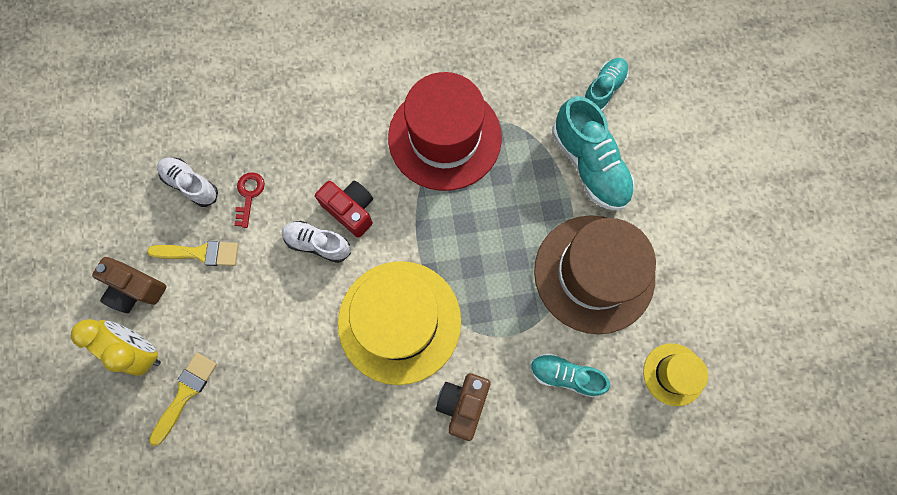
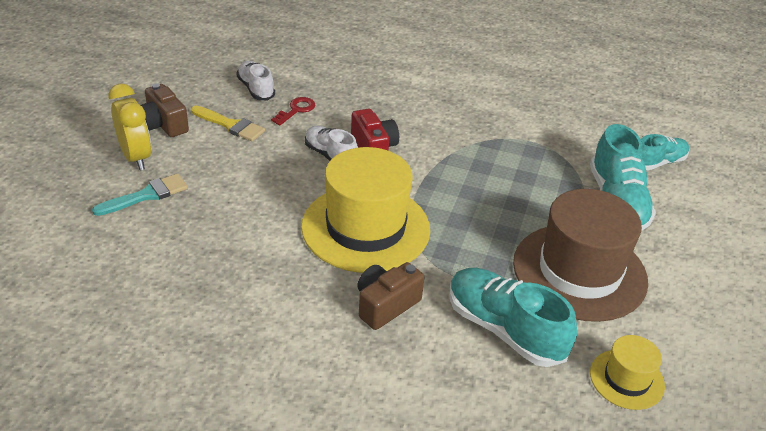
camera: 25 degrees right, 35 degrees down
(185, 393) = (146, 195): yellow brush -> turquoise brush
(445, 137) = (488, 138): red hat -> none
(565, 375) = (504, 329): turquoise shoe -> turquoise shoe, size x1.63

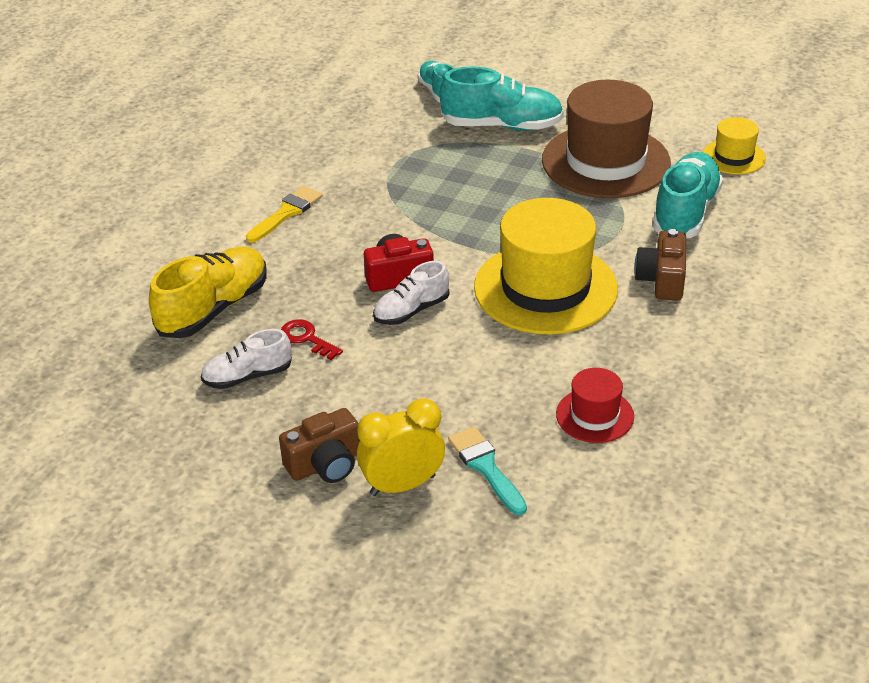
camera: 80 degrees left, 0 degrees up
(196, 254) = (595, 415): none -> red hat
(230, 125) = (335, 398): yellow brush -> yellow brush (286, 213)
(328, 71) = (213, 309): none -> yellow shoe
(385, 305) = (662, 280): brown camera -> brown camera turned 45 degrees clockwise
(504, 329) = (685, 212): turquoise shoe -> turquoise shoe turned 150 degrees clockwise

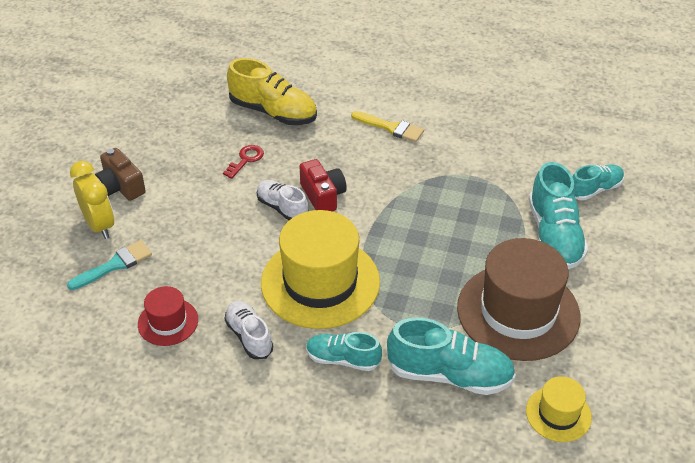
camera: 80 degrees right, 5 degrees up
(247, 376) = (205, 139): white shoe -> white shoe (249, 336)
(662, 280) = (342, 359): brown camera -> turquoise shoe

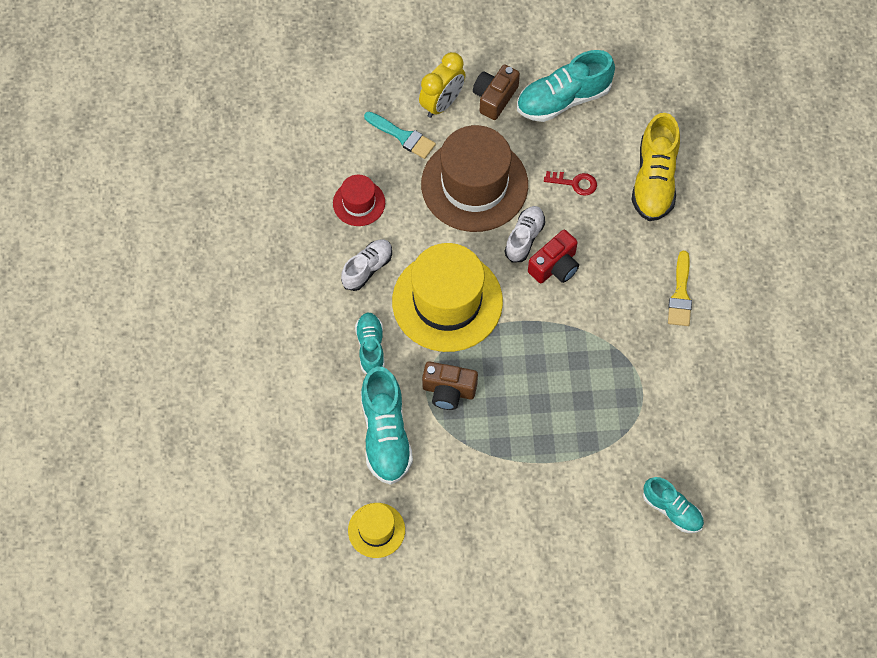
camera: 70 degrees right, 20 degrees up
(419, 309) = (448, 391): none -> brown camera
(518, 312) = (477, 473): brown hat -> brown hat (474, 184)
(554, 235) = (588, 484): turquoise shoe -> turquoise shoe (563, 99)

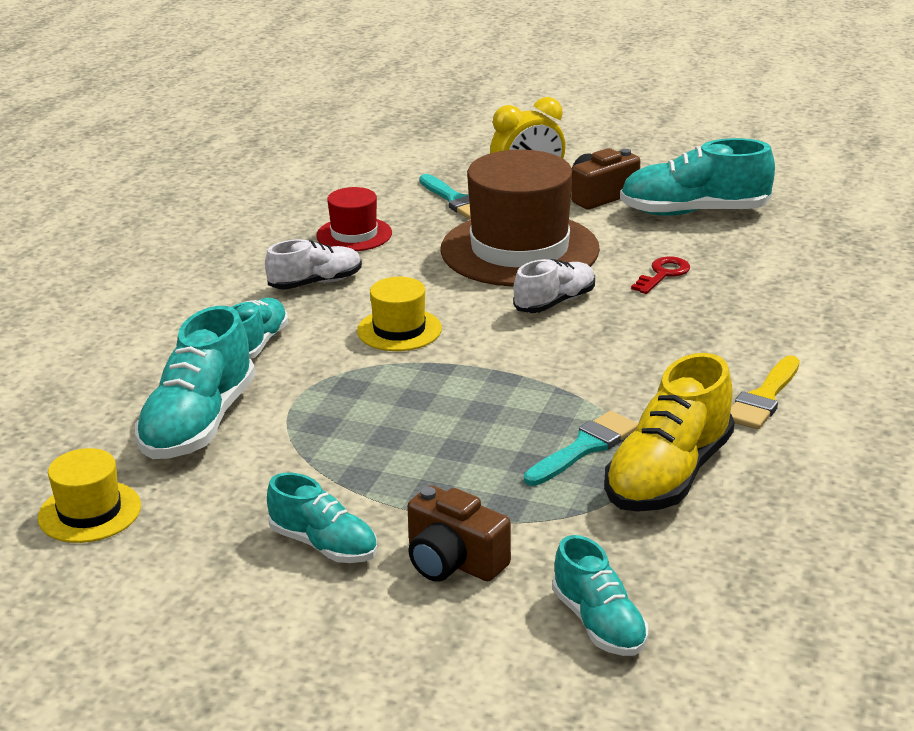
camera: 25 degrees right, 35 degrees down
(447, 301) = (399, 330): yellow hat -> yellow hat, size x0.49
(448, 391) = (329, 406): brown camera -> brown camera (453, 562)
(513, 507) = (324, 545): none -> turquoise shoe
(555, 266) = (581, 333): red camera -> none
(575, 183) = (663, 274): red key -> red key turned 90 degrees counterclockwise
(605, 376) = (584, 448): none -> turquoise brush
(654, 180) = (785, 294): yellow shoe -> yellow shoe (668, 475)

